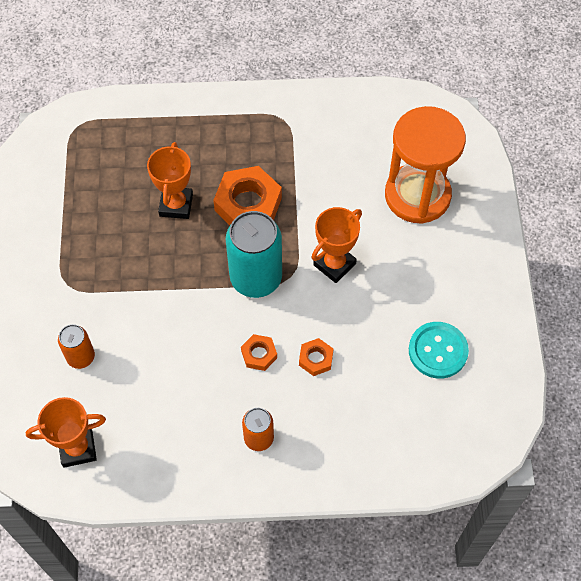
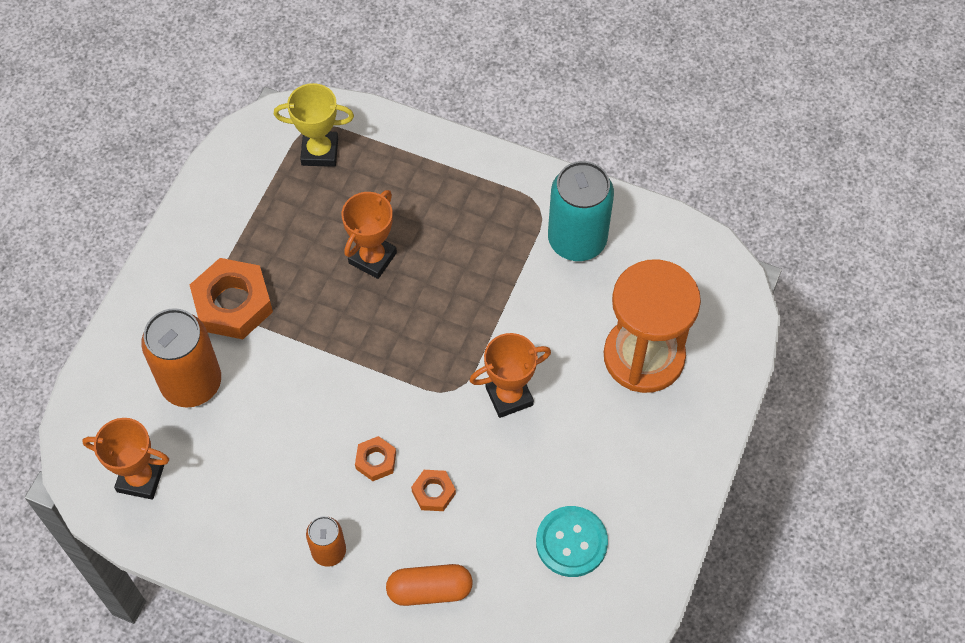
camera: 25 degrees right, 0 degrees up
(81, 357) = (191, 383): orange can -> orange can, size x1.88
(92, 142) = (320, 152): none -> yellow trophy
(248, 204) = (450, 289): orange nut -> orange nut (233, 304)
(256, 278) = (416, 375): turquoise can -> turquoise can (577, 240)
(352, 433) = (429, 590): none -> orange capsule

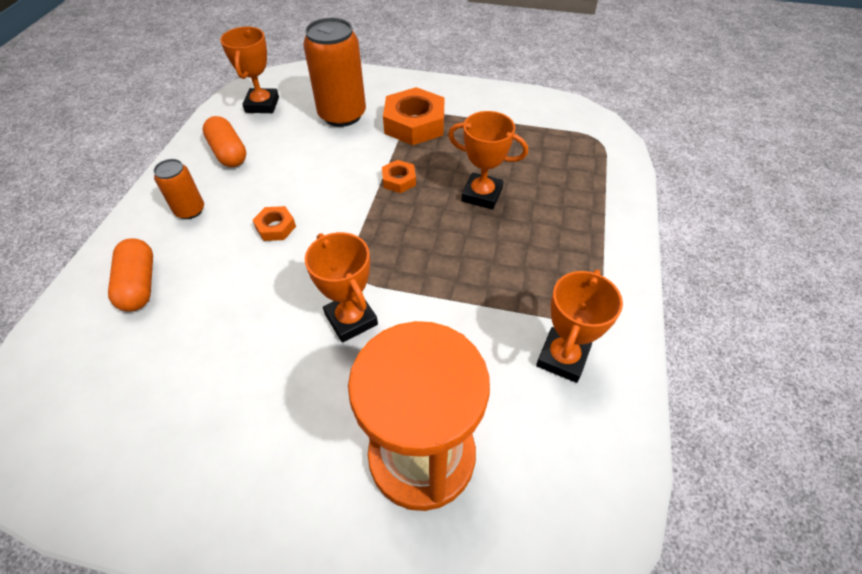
camera: 80 degrees right, 10 degrees down
(233, 515) = (228, 153): none -> orange capsule
(320, 152) = (575, 147): yellow trophy -> none
(433, 492) = (242, 273): orange nut -> orange nut (399, 180)
(571, 542) = (172, 404): turquoise button -> none
(577, 240) = (562, 358): turquoise can -> orange trophy

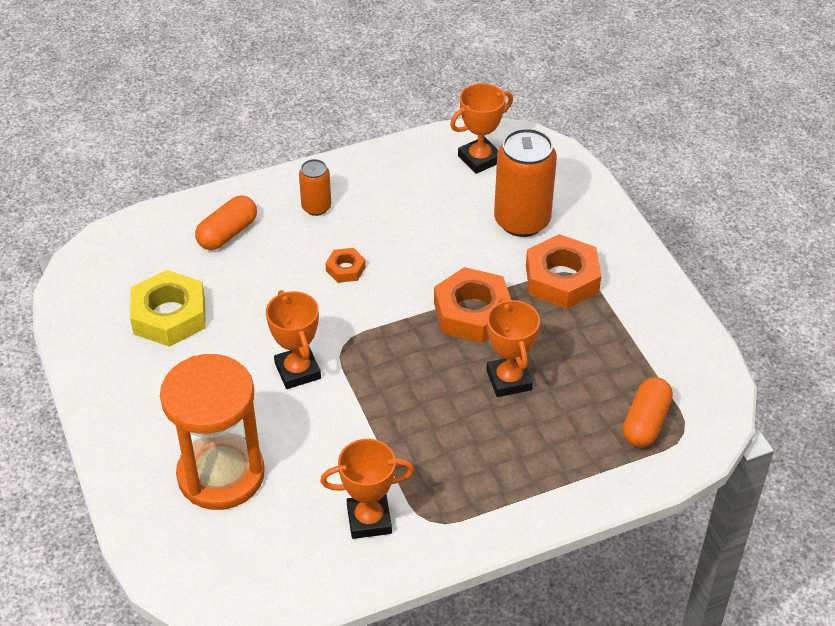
camera: 55 degrees right, 5 degrees down
(178, 388) = (169, 315): none -> yellow nut
(228, 153) = (398, 182): orange capsule -> orange capsule (646, 422)
(351, 319) = (298, 371): orange trophy -> orange trophy turned 45 degrees counterclockwise
(399, 180) = (472, 312): orange nut -> orange nut, size x1.99

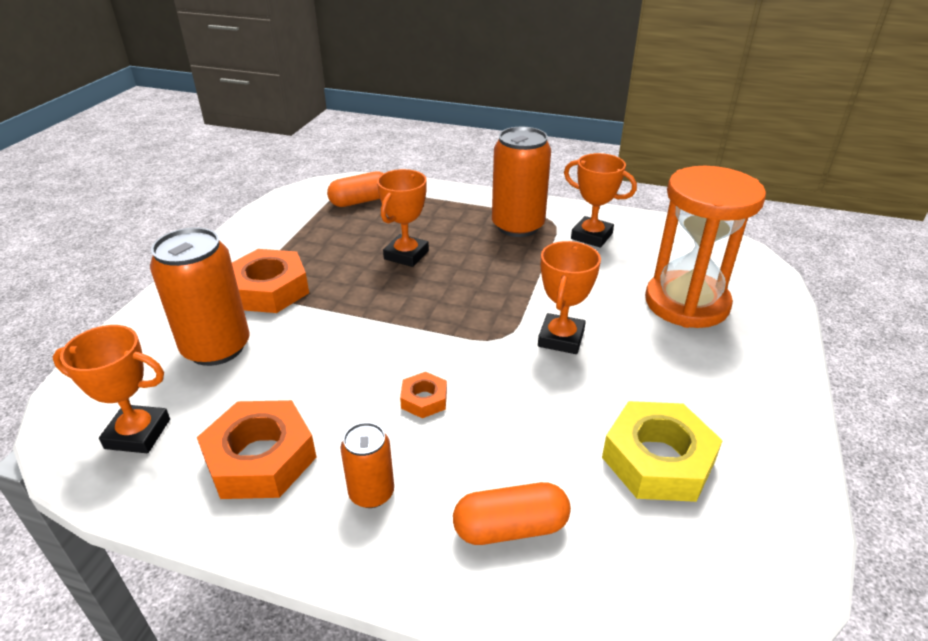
camera: 140 degrees left, 10 degrees down
(454, 487) = (518, 226): none -> orange can
(472, 312) = (367, 304): orange nut -> orange nut (260, 458)

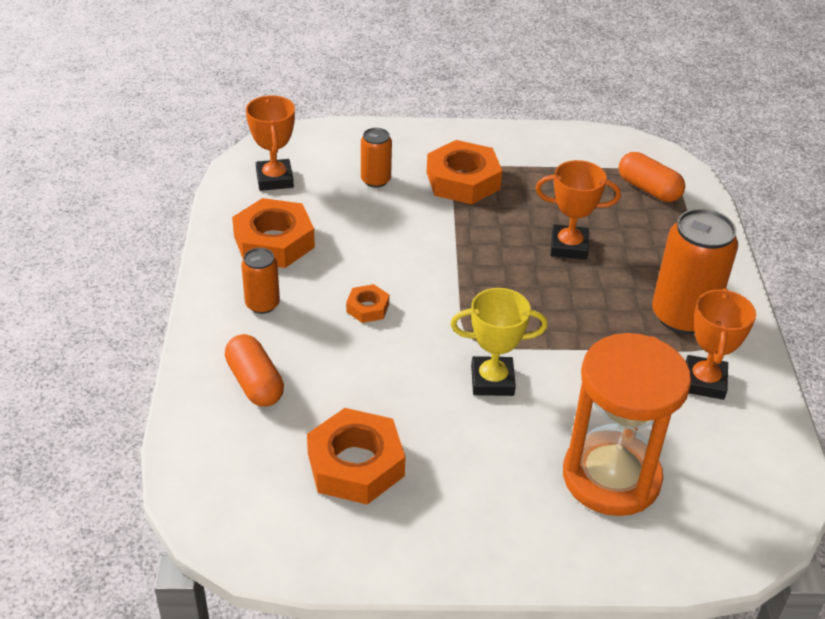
camera: 70 degrees right, 5 degrees up
(216, 347) = (375, 180): orange can -> orange can, size x0.53
(561, 338) = (492, 380): orange trophy -> yellow trophy
(657, 460) = (355, 464): yellow nut -> orange nut

